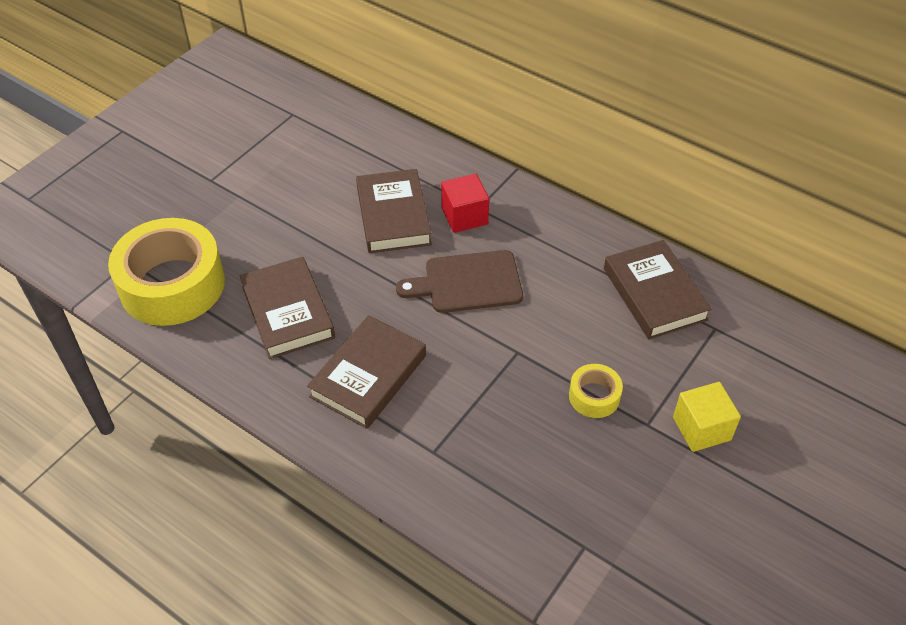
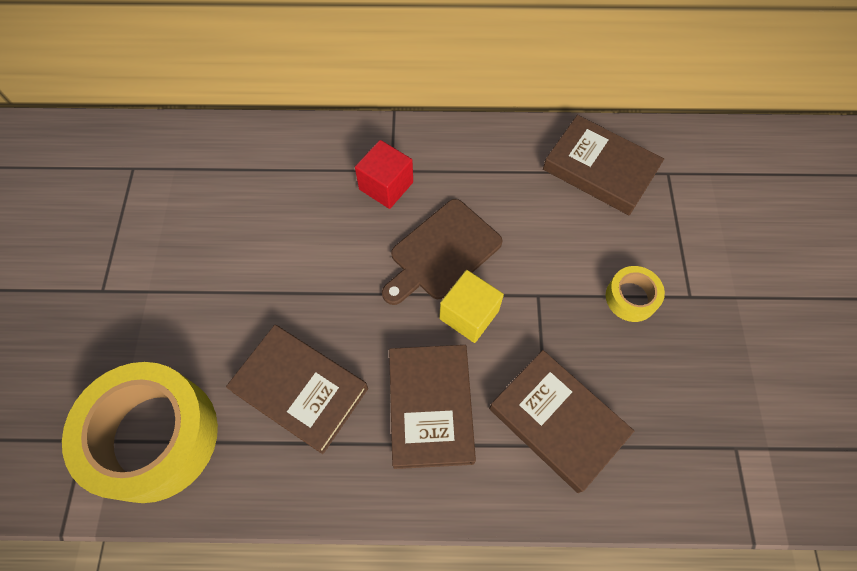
camera: 35 degrees left, 15 degrees up
(393, 216) = (321, 223): brown book -> brown book (557, 421)
(701, 428) = (730, 273): yellow cube -> yellow cube (469, 314)

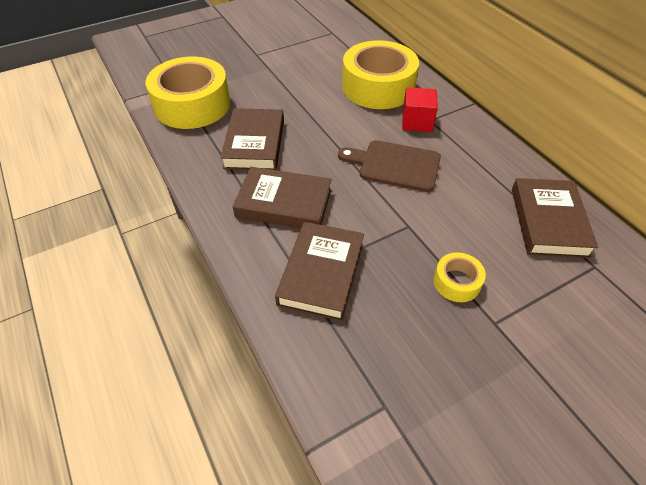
camera: 60 degrees right, 15 degrees down
(293, 186) = (378, 87): none -> yellow tape
(430, 407) = (284, 203): brown book -> brown book turned 45 degrees clockwise
(469, 314) = (362, 196): yellow cube -> none

